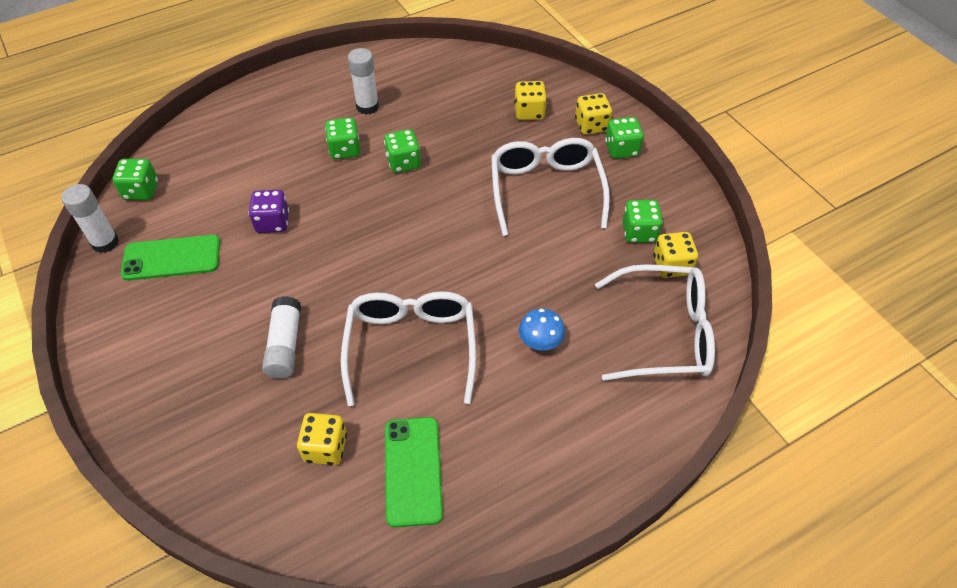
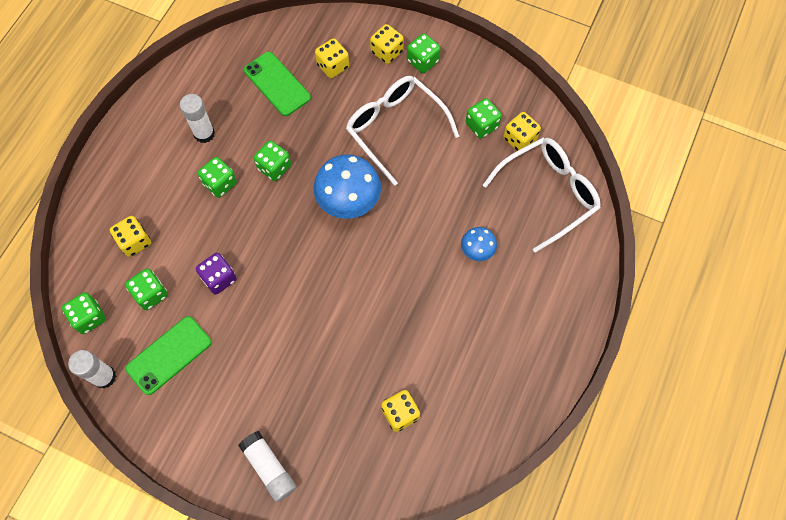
camera: 35 degrees left, 15 degrees up
(206, 201) = (151, 294): none -> green dice
(233, 155) = (135, 241): none -> yellow dice
(285, 345) = (312, 364): white glue stick -> white glue stick (269, 468)
(411, 346) = (397, 308): white glasses -> none
(413, 470) = (465, 390): green phone -> green phone (277, 84)
(447, 225) = (348, 200): none -> blue mushroom

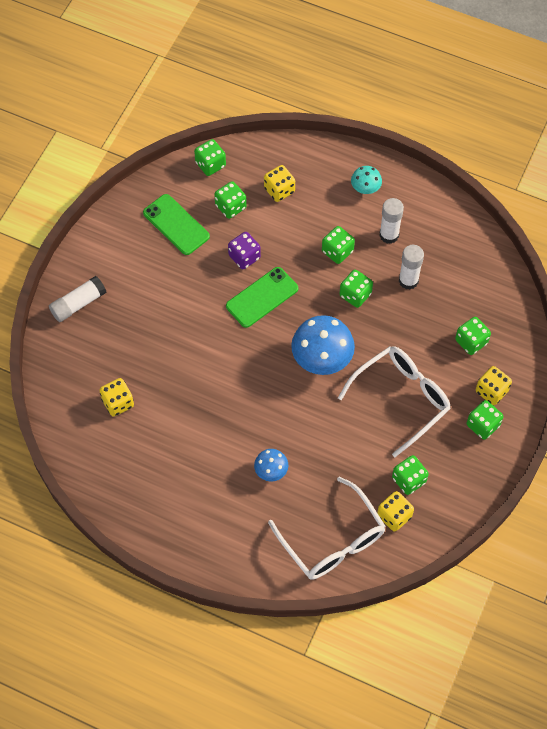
camera: 90 degrees right, 5 degrees down
(104, 377) = (159, 180): white glue stick -> white glue stick (408, 280)
(143, 154) = (365, 188): none -> turquoise mushroom
(277, 84) = (447, 293): green phone -> green phone (262, 297)
(333, 66) = (471, 341): yellow dice -> green dice

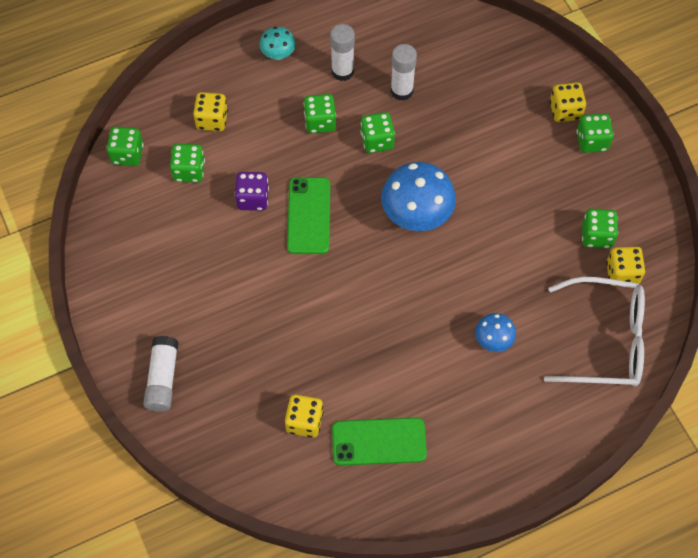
camera: 50 degrees left, 0 degrees up
(176, 225) = (162, 230): green phone -> green phone (379, 442)
(402, 398) = (513, 182): white glasses -> none
(471, 341) = (504, 90): green dice -> none

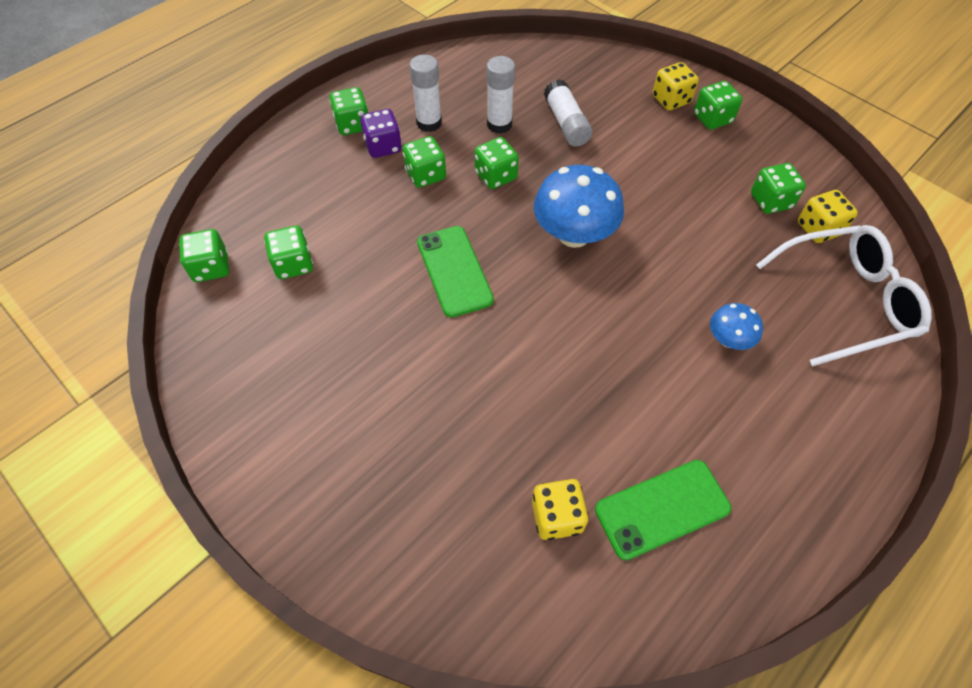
camera: 20 degrees left, 5 degrees down
(163, 378) = (345, 525): white glue stick -> white glue stick (566, 123)
(212, 120) = (302, 205): yellow dice -> none
(253, 199) = (381, 272): purple dice -> purple dice (383, 146)
(278, 54) = (353, 125): turquoise mushroom -> green dice

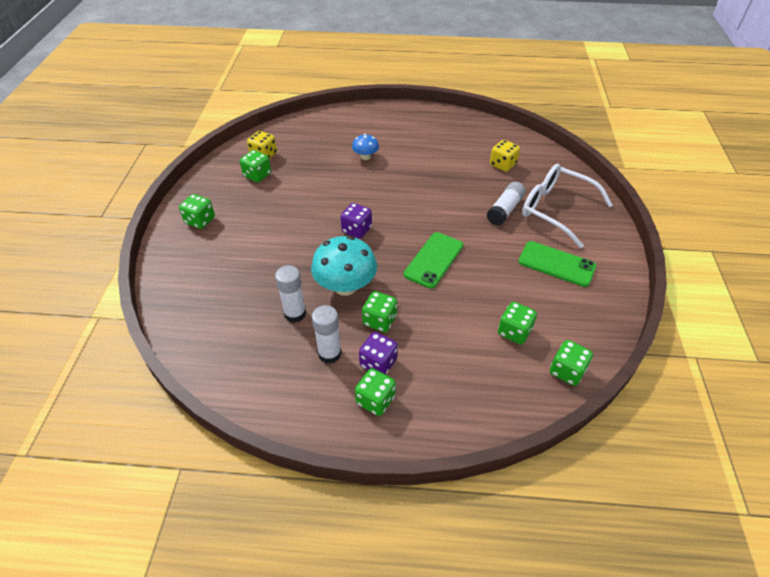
camera: 130 degrees left, 10 degrees down
(496, 176) = (345, 286): green dice -> turquoise mushroom
(566, 123) = (263, 281): white glue stick -> white glue stick (505, 210)
(574, 234) = (356, 230): blue mushroom -> purple dice
(662, 509) = (464, 143): green phone -> green phone (556, 264)
(671, 100) = (194, 245): yellow dice -> none
(846, 301) = (305, 135): white glasses -> white glasses (555, 209)

